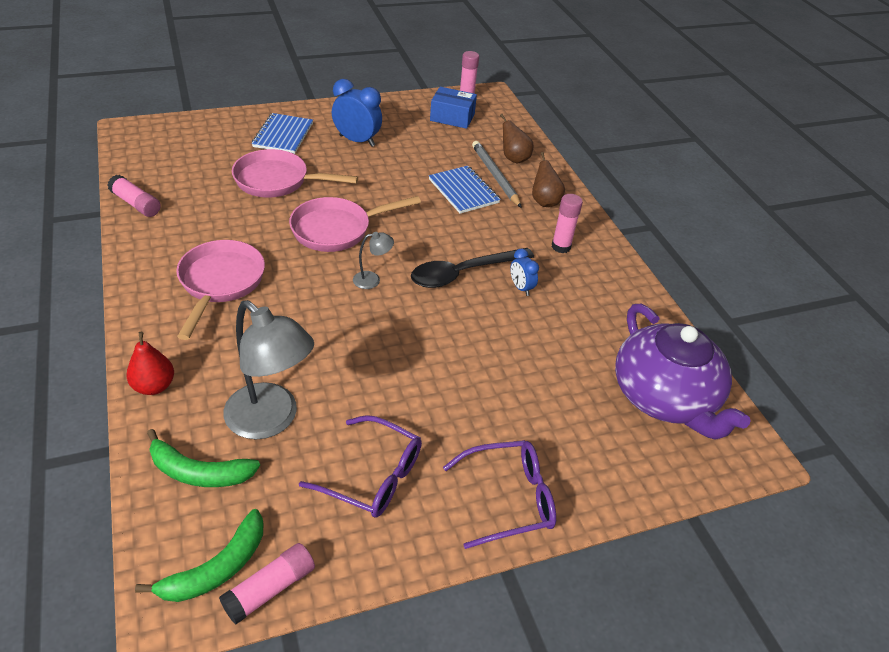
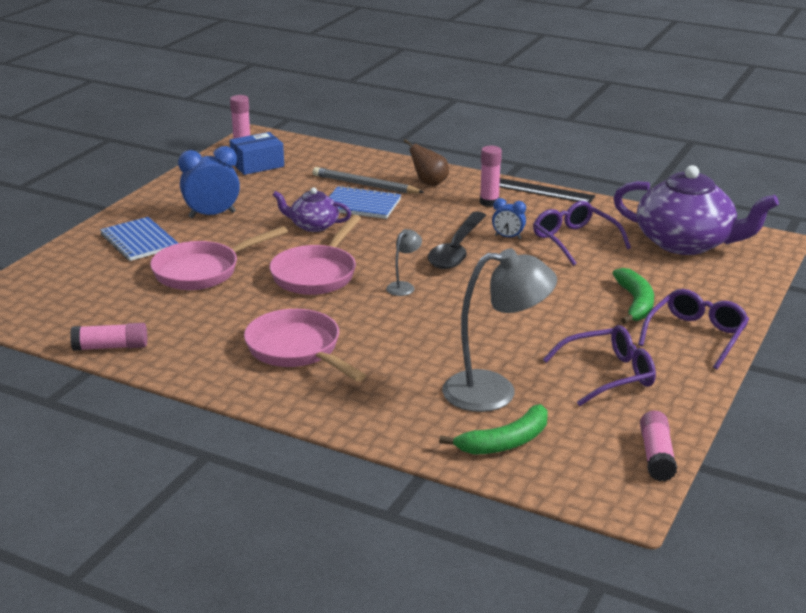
camera: 40 degrees left, 15 degrees down
(154, 386) = (379, 427): red pear -> none
(217, 568) = (610, 470): green banana -> green banana (635, 303)
(402, 188) = (313, 225): none -> purple teapot
(514, 159) = (357, 168): brown pear -> none
(569, 327) = (574, 240): none -> purple glasses
(621, 261) = (540, 190): none -> black ruler

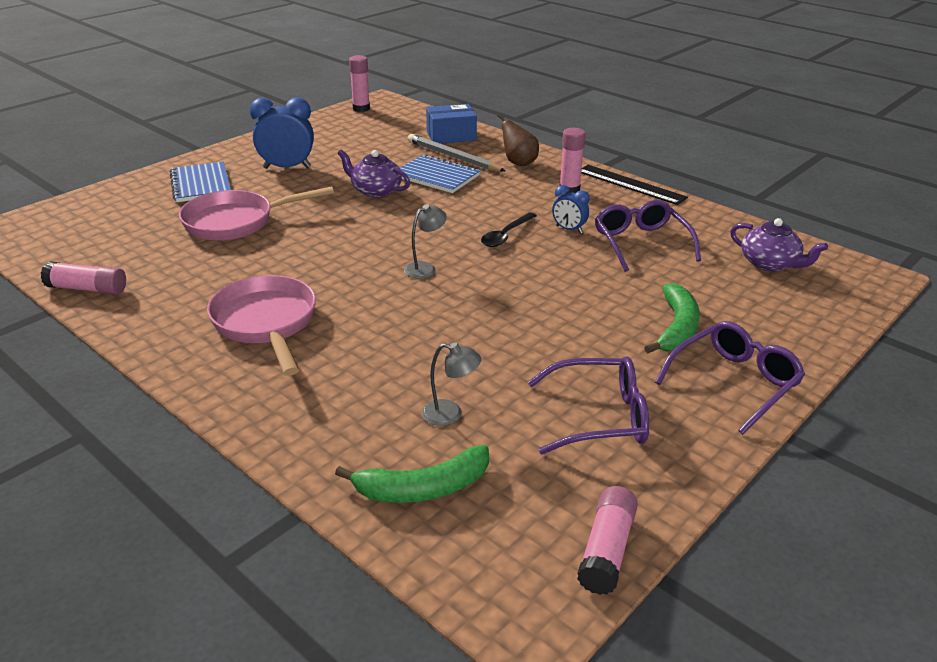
camera: 15 degrees right, 5 degrees up
(257, 165) = (363, 126): blue box -> blue box (451, 136)
(317, 274) = (345, 241): pink pan -> none
(457, 249) = (506, 235): black spoon -> black spoon, size x0.59
(495, 391) = (450, 414): grey lamp -> grey lamp, size x0.45
(686, 243) = (770, 264): purple teapot -> purple teapot, size x0.52

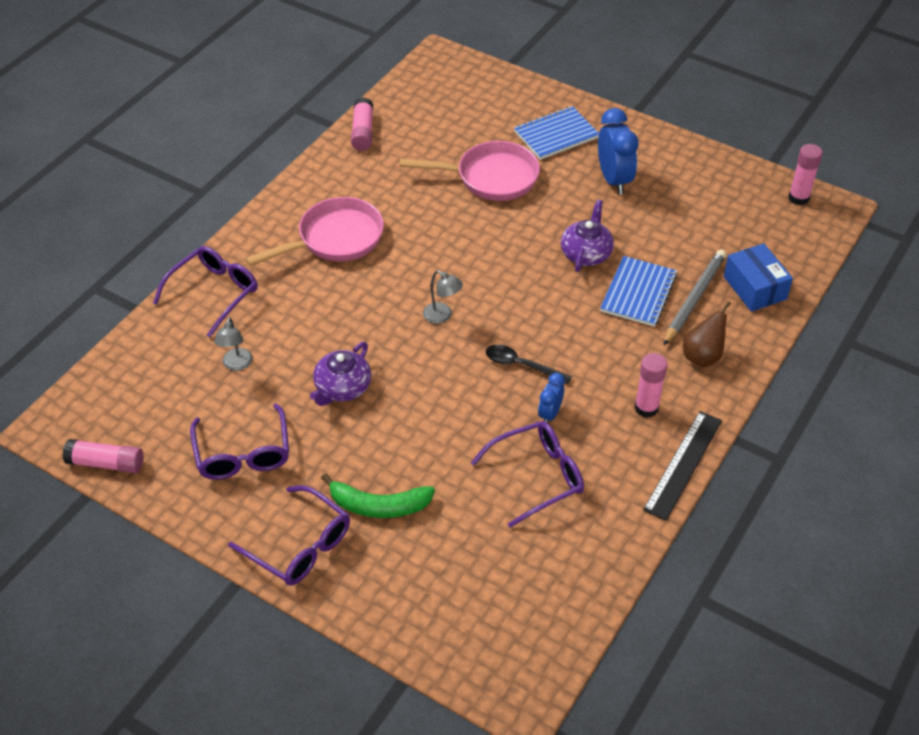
camera: 80 degrees right, 15 degrees up
(236, 222) = (490, 178): pink pan -> pink pan turned 120 degrees clockwise
(309, 427) = (214, 293): none -> purple glasses
(423, 488) = (159, 362): green banana -> none
(770, 264) = (523, 593): purple teapot -> purple teapot (342, 388)

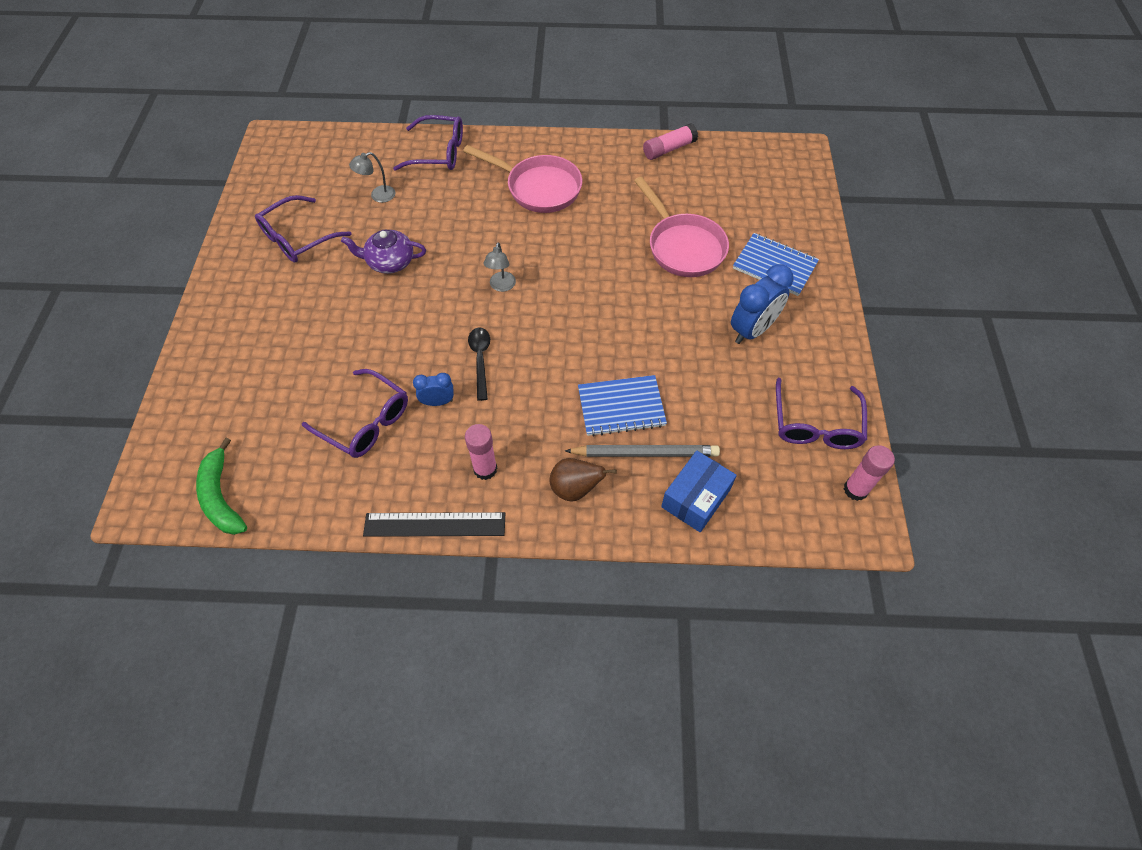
camera: 60 degrees right, 10 degrees up
(106, 463) = (255, 177): pink glue stick -> none
(300, 546) = (229, 307): purple glasses -> purple glasses (815, 425)
(379, 505) = (287, 334): green banana -> green banana (221, 497)
(586, 253) = (642, 349): purple teapot -> none

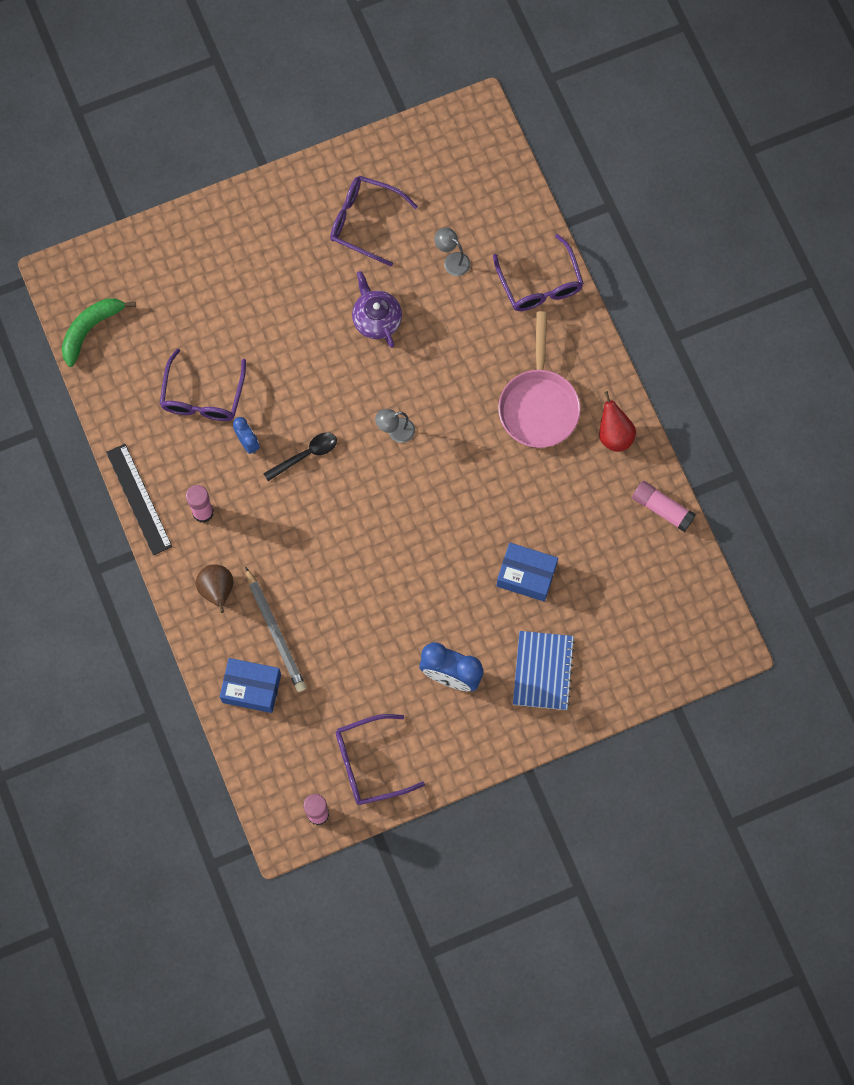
camera: 65 degrees right, 15 degrees up
(592, 154) = (614, 435): none -> red pear
(621, 407) = (312, 594): blue notebook -> none
(683, 246) = (526, 575): pink pan -> blue box

